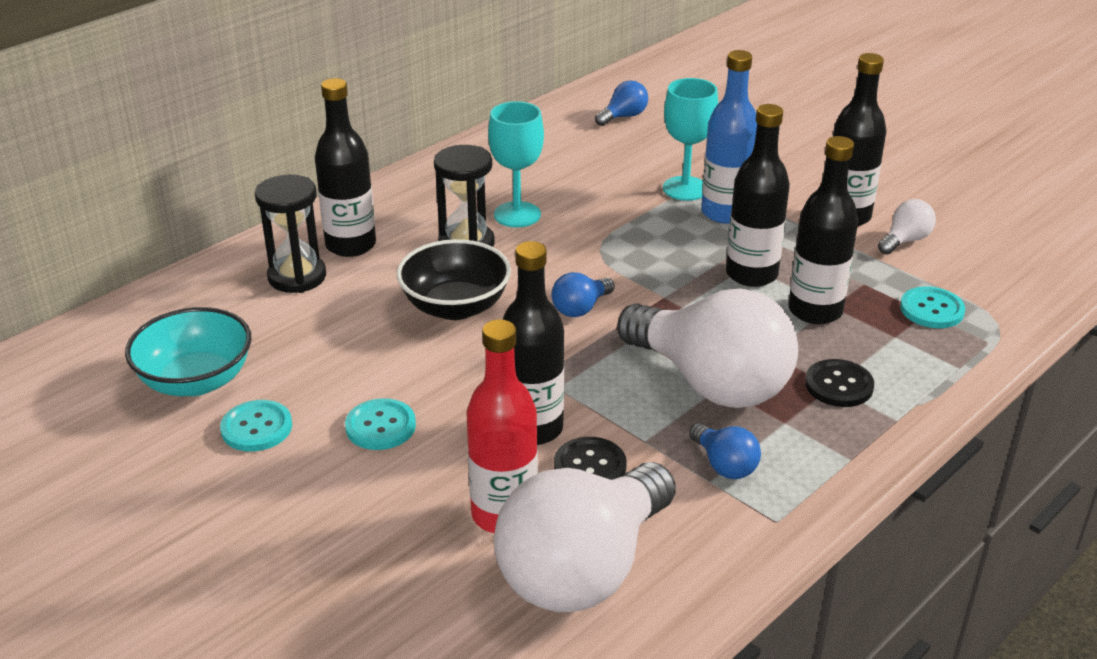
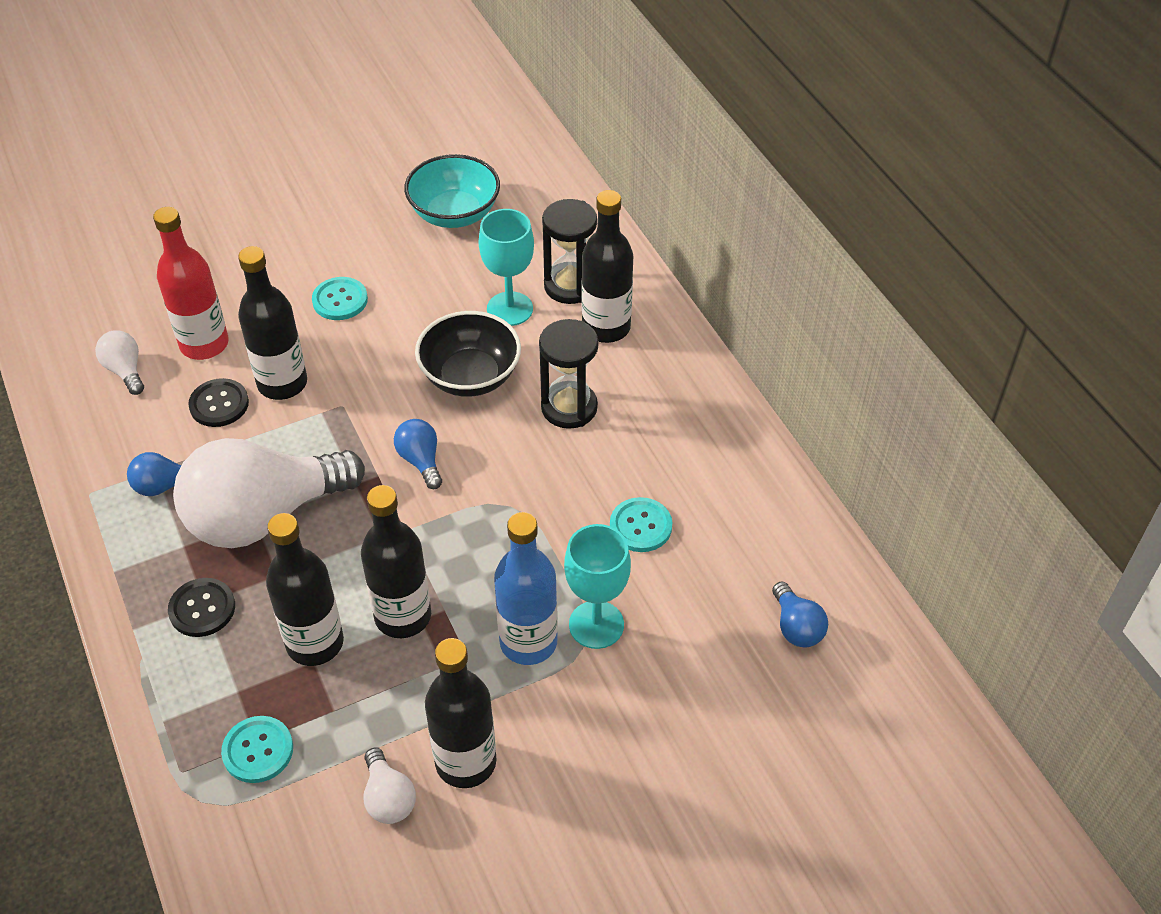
camera: 110 degrees right, 15 degrees up
(256, 428) = (379, 237): turquoise button -> turquoise button (640, 526)
(517, 215) = (606, 459): turquoise goblet -> turquoise goblet (509, 309)
(583, 570) = (125, 370): white light bulb -> white light bulb, size x0.42

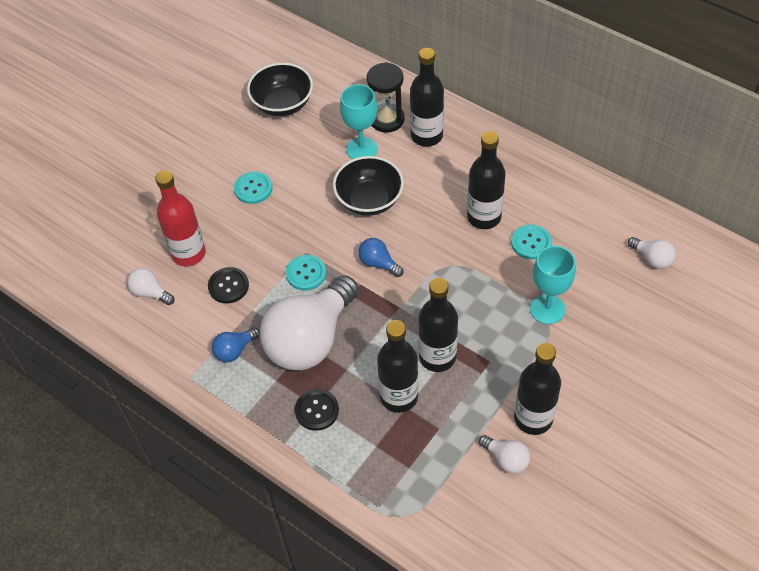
camera: 25 degrees left, 5 degrees up
(258, 750) = (413, 472): turquoise button -> turquoise button (306, 273)
(282, 383) = (258, 255): black bottle -> black bottle (484, 217)
(454, 214) = (282, 104): turquoise bowl -> black bowl
(528, 642) = (518, 337): blue bottle -> none
(569, 407) = (440, 193): black hourglass -> none
(796, 627) = (652, 259): blue light bulb -> white light bulb

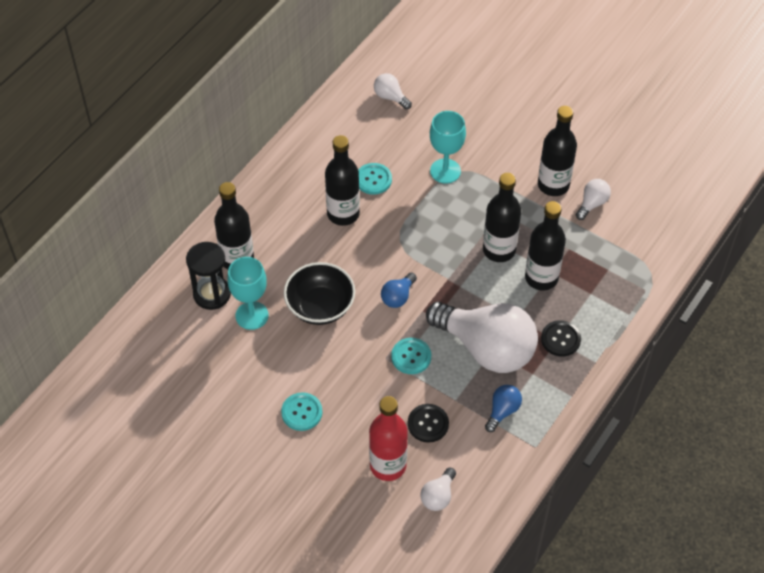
camera: 95 degrees left, 0 degrees up
(234, 350) = (502, 411): blue light bulb -> blue light bulb turned 105 degrees counterclockwise
(282, 104) = (180, 393): black bowl -> none
(652, 259) = (390, 97): white light bulb -> white light bulb turned 90 degrees counterclockwise

